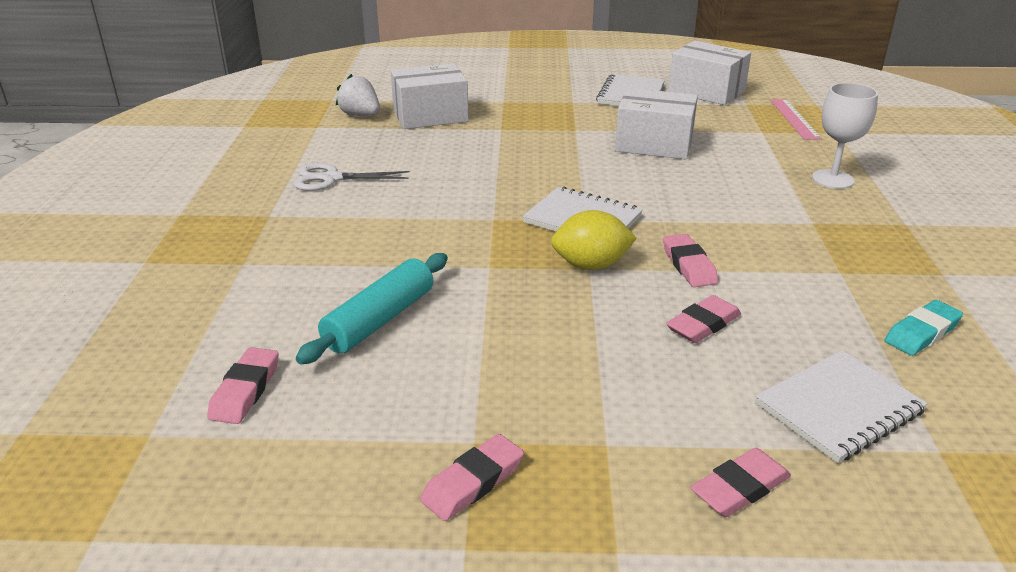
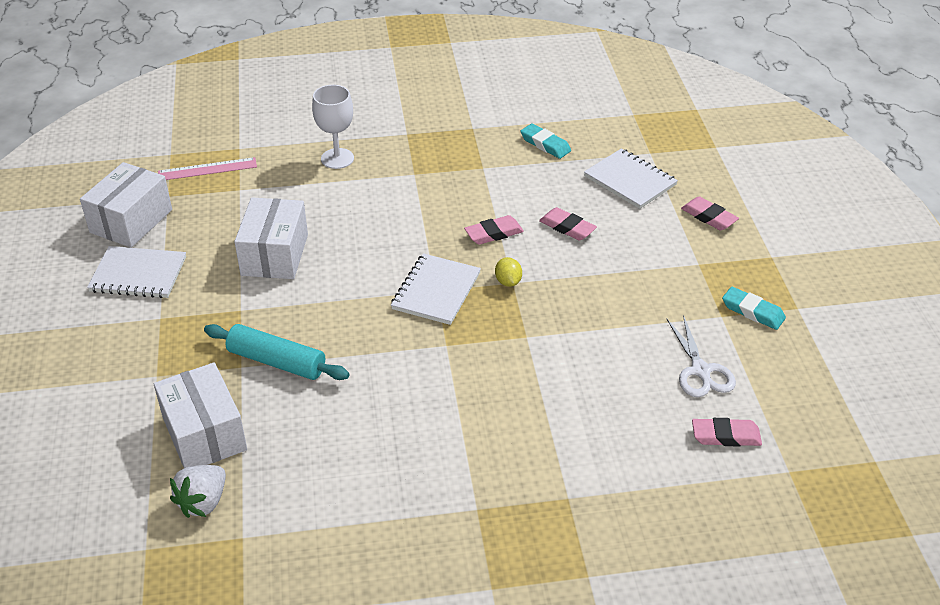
camera: 100 degrees left, 10 degrees up
(331, 178) = (386, 482): white scissors -> white scissors (700, 371)
(379, 319) = (619, 385): turquoise rolling pin -> turquoise rolling pin (276, 362)
(473, 482) = (752, 312): pink eraser -> turquoise eraser
(591, 265) = (508, 281): yellow lemon -> yellow lemon, size x0.59

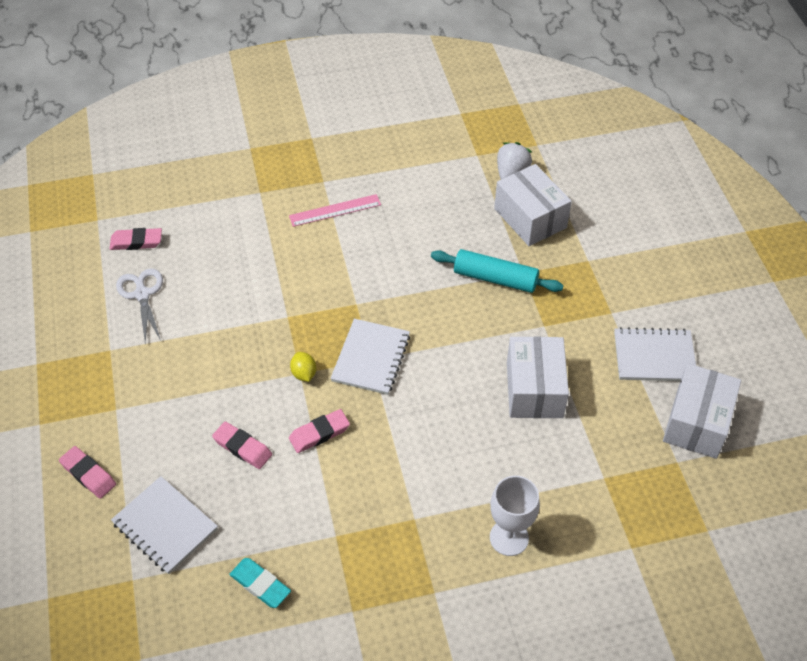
camera: 175 degrees right, 10 degrees up
(207, 169) = (652, 507): pink ruler -> pink ruler (335, 210)
(752, 312) = (79, 356): turquoise eraser -> none

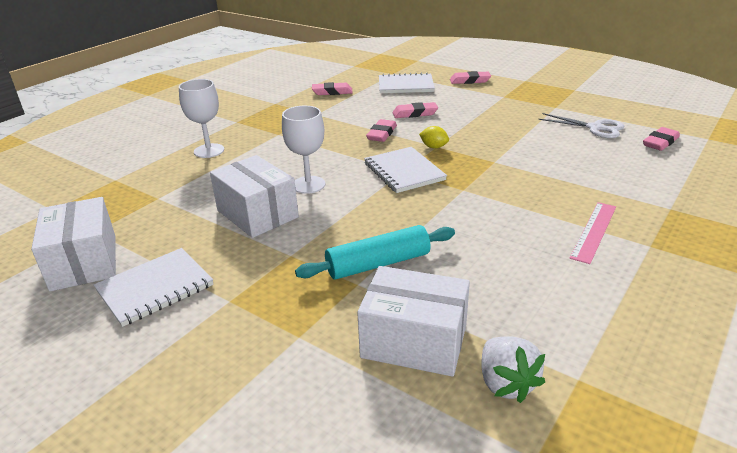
camera: 140 degrees right, 20 degrees down
(260, 584) = (332, 92): turquoise eraser -> pink eraser
(463, 399) = (308, 185): none -> white goblet

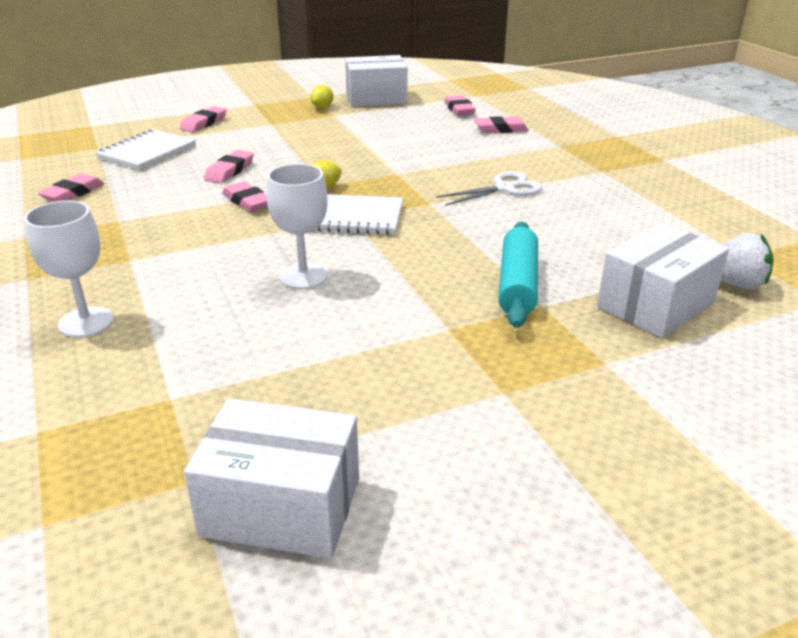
camera: 60 degrees left, 0 degrees up
(155, 288) = (423, 446): white notebook -> none
(257, 214) = (328, 327): white box -> white box (376, 98)
(561, 99) = (322, 107): none -> yellow lemon
(594, 231) = (563, 180): pink ruler -> none
(595, 128) = (399, 118): white scissors -> white scissors (505, 188)
(653, 171) = (500, 129): none -> pink eraser

